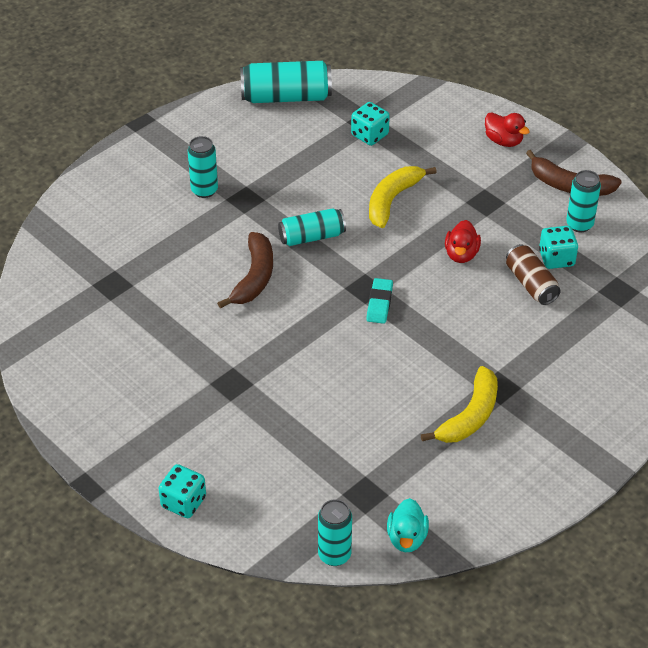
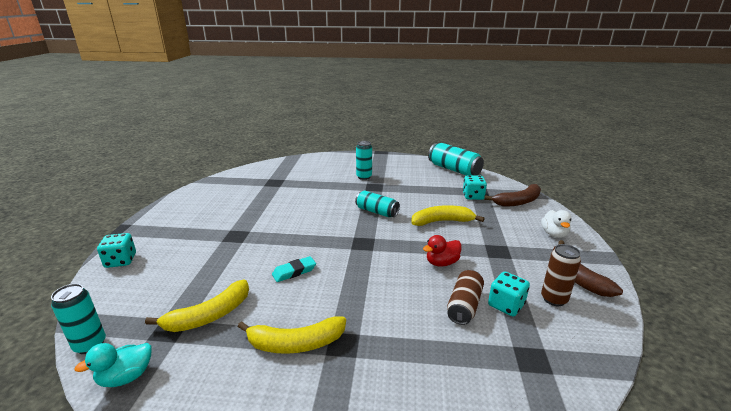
camera: 50 degrees right, 20 degrees down
(254, 278) = (324, 209): brown banana -> brown banana (518, 202)
(372, 459) = (209, 315): none -> yellow banana
(379, 303) = (357, 253): turquoise eraser -> turquoise eraser (294, 272)
(503, 141) = (554, 234): red duck -> white duck
(579, 224) = (554, 299): turquoise can -> brown can

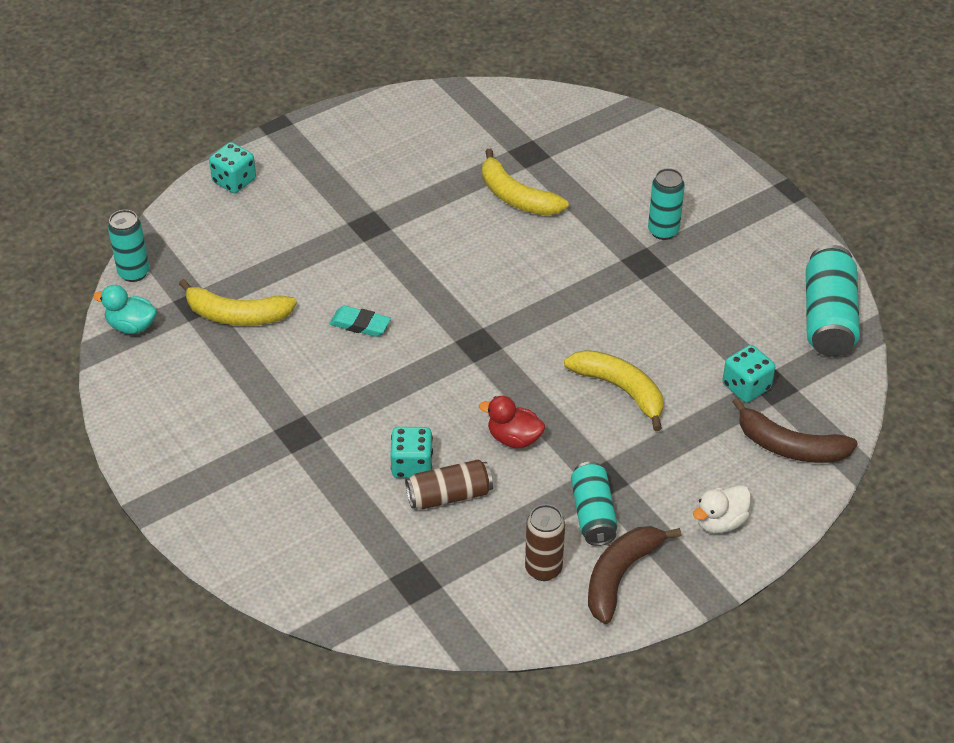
camera: 50 degrees right, 20 degrees up
(295, 343) = (265, 400): yellow banana -> yellow banana (516, 197)
(377, 212) = (570, 310): turquoise can -> turquoise can (593, 514)
(506, 305) = (486, 530): turquoise dice -> turquoise dice (412, 465)

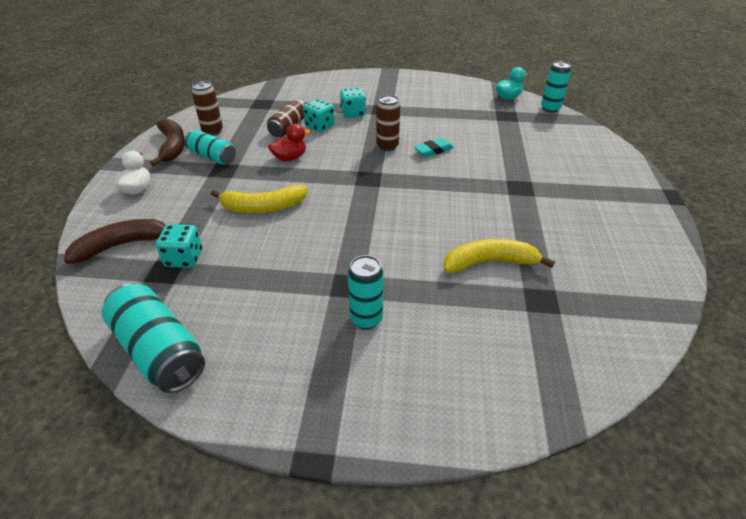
camera: 130 degrees right, 5 degrees down
(234, 181) = (613, 160): turquoise dice -> turquoise dice (353, 113)
(236, 315) = (485, 122): yellow banana -> none
(393, 369) = (387, 146): none -> brown can

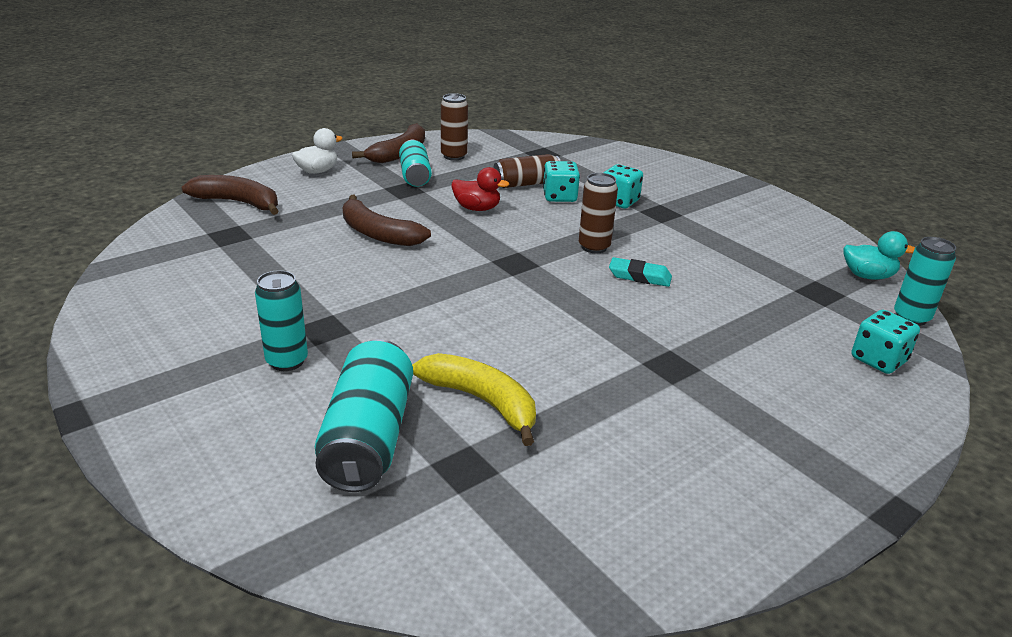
camera: 45 degrees right, 10 degrees down
(159, 350) = (134, 281): turquoise can -> turquoise can (368, 437)
(184, 258) = (256, 234): turquoise dice -> turquoise dice (878, 360)
(263, 207) = (378, 233): yellow banana -> brown banana

